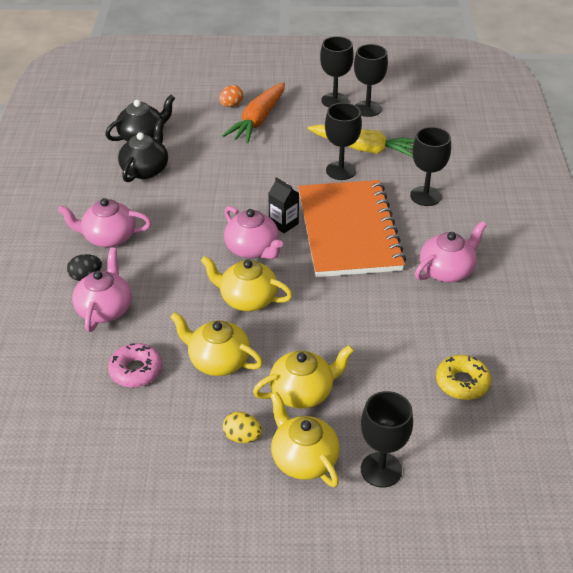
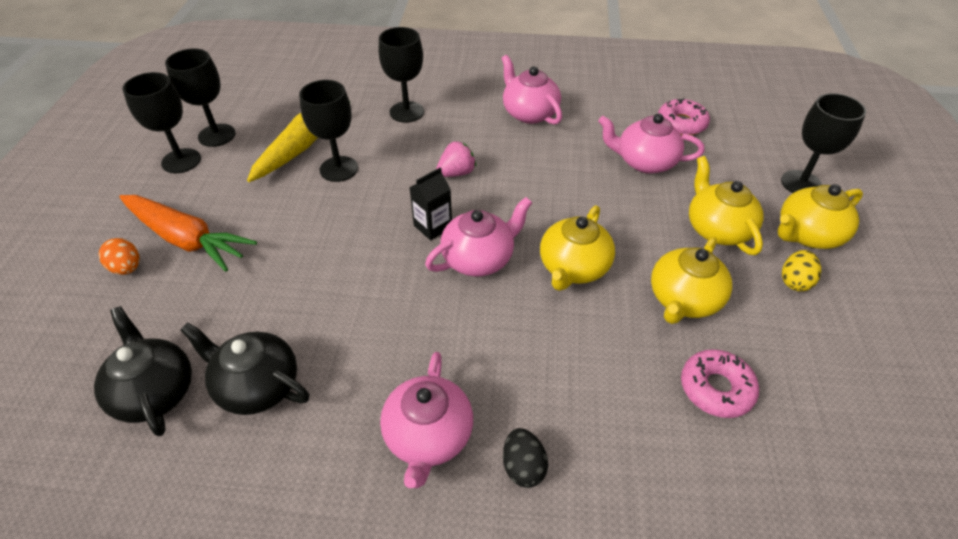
camera: 85 degrees left, 5 degrees up
(105, 309) = (598, 433): pink teapot -> pink teapot (644, 162)
(348, 231) = (456, 173): orange notebook -> pink strawberry
(462, 382) = (681, 124): yellow donut -> pink donut

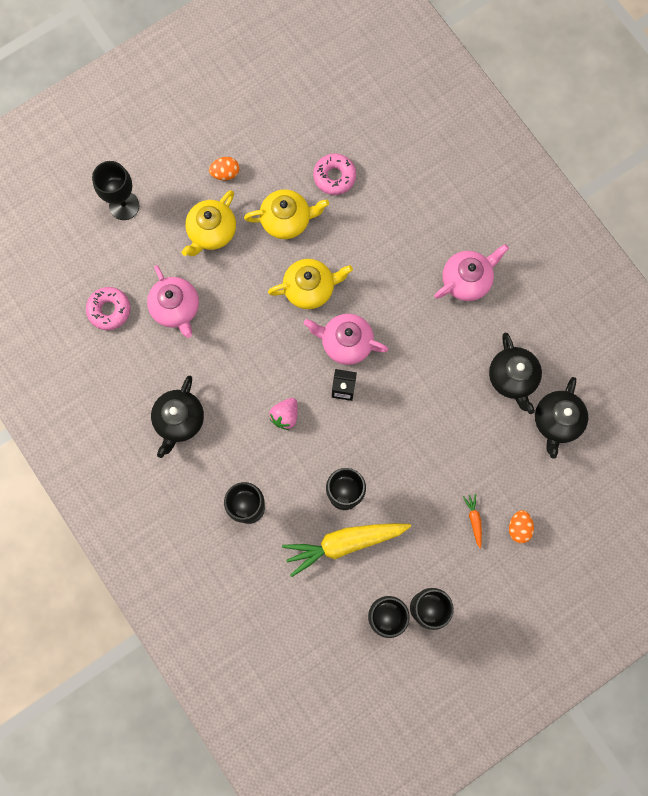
camera: 130 degrees left, 30 degrees up
(187, 239) = (474, 520): orange carrot -> orange carrot, size x0.42
(456, 173) = (285, 416): pink strawberry -> pink strawberry turned 75 degrees counterclockwise
(523, 467) = (445, 231): black egg -> none
(529, 113) = (179, 420): pink teapot -> black teapot
(794, 281) = (225, 173): yellow egg -> orange egg
(807, 235) = (176, 182): yellow teapot -> none

